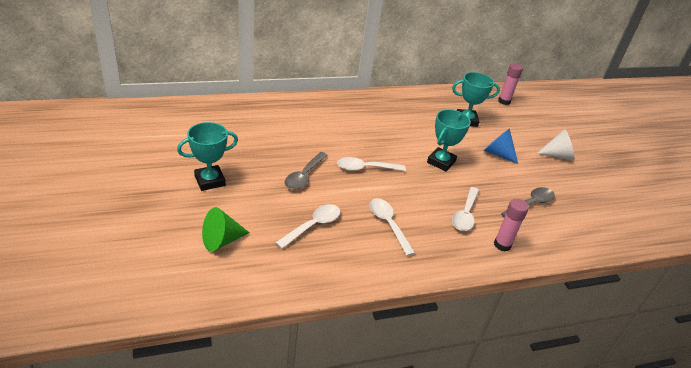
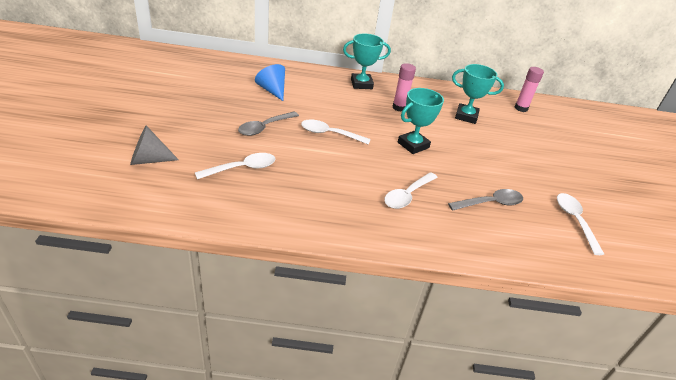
camera: 20 degrees right, 0 degrees up
(210, 181) = (176, 113): turquoise trophy -> turquoise trophy (361, 84)
(221, 240) = (149, 160): green cone -> grey cone
(388, 224) = (318, 184): white spoon -> white spoon (574, 221)
(497, 153) = (481, 151): blue cone -> blue cone (272, 90)
(502, 245) = (430, 232): pink glue stick -> pink glue stick (399, 107)
(558, 155) = (553, 167): white cone -> none

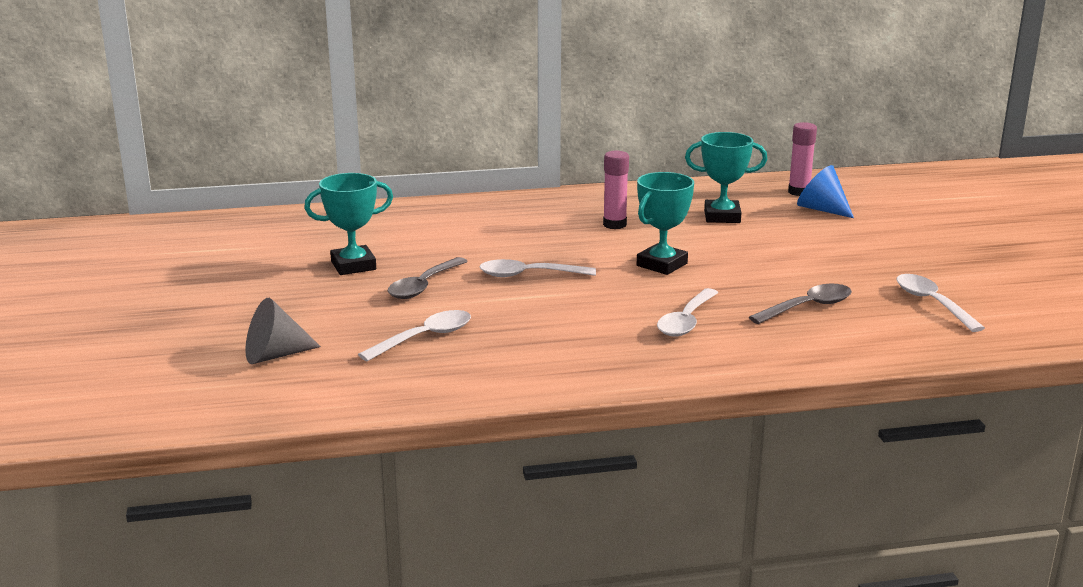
camera: 10 degrees left, 15 degrees down
(272, 90) = (402, 240): blue cone -> blue cone (821, 209)
(361, 84) = (538, 207): turquoise trophy -> turquoise trophy (353, 266)

